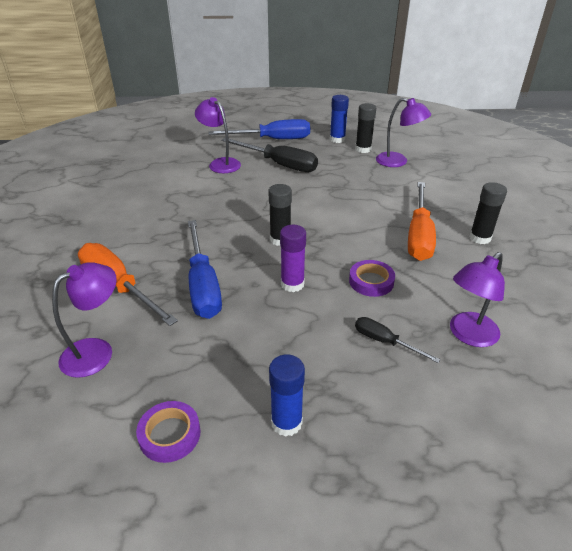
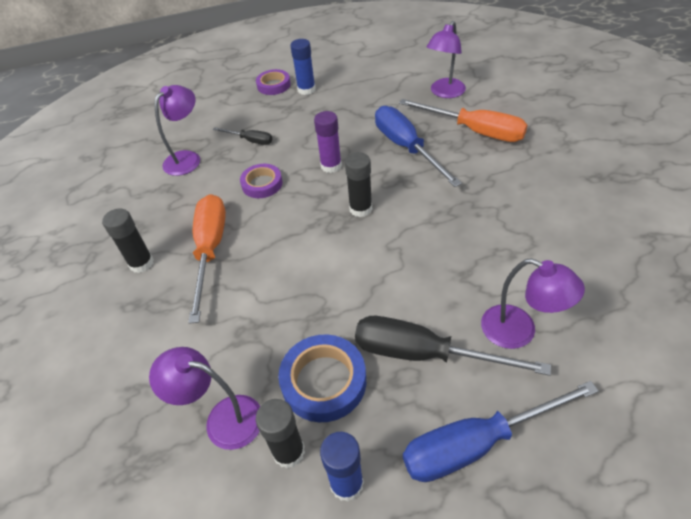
camera: 170 degrees right, 10 degrees up
(170, 434) = (367, 72): purple tape -> purple tape (273, 85)
(340, 164) = (324, 381): none -> blue tape

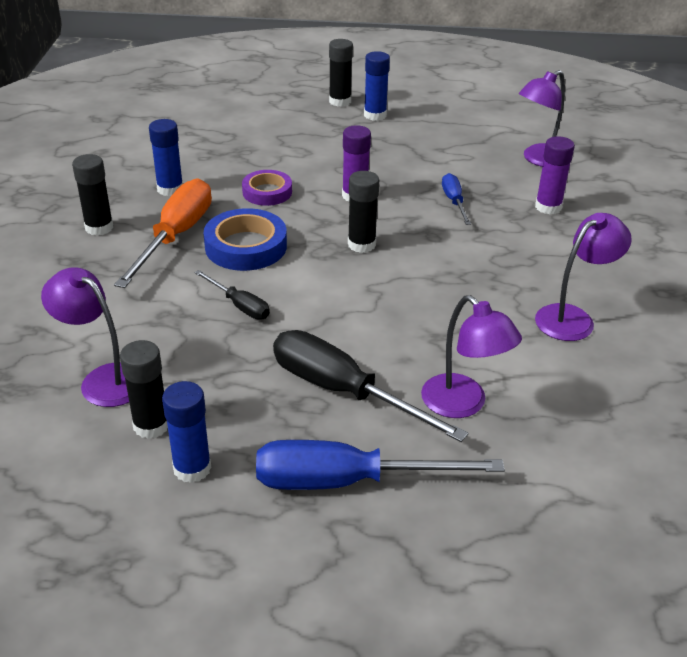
camera: 15 degrees right, 10 degrees down
(182, 206) = (170, 189): none -> blue glue stick
(187, 158) = (201, 147): purple lamp -> purple lamp (573, 318)
(250, 140) = (280, 148): black screwdriver -> black screwdriver (239, 305)
(273, 85) = (340, 101): purple tape -> black glue stick
(324, 381) = (222, 381): blue tape -> blue tape (246, 246)
(406, 147) = (454, 201): blue screwdriver -> blue screwdriver, size x0.52
(474, 131) = (548, 207): orange screwdriver -> purple glue stick

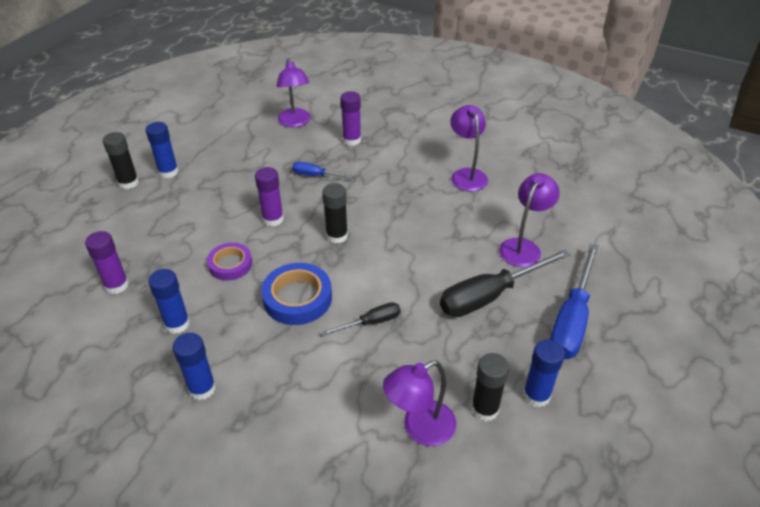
camera: 65 degrees left, 5 degrees up
(99, 227) = (202, 388): black glue stick -> blue glue stick
(176, 236) = (253, 337): orange screwdriver -> none
(199, 143) = (116, 285): none -> purple glue stick
(463, 404) = (523, 247): purple lamp -> purple lamp turned 45 degrees counterclockwise

